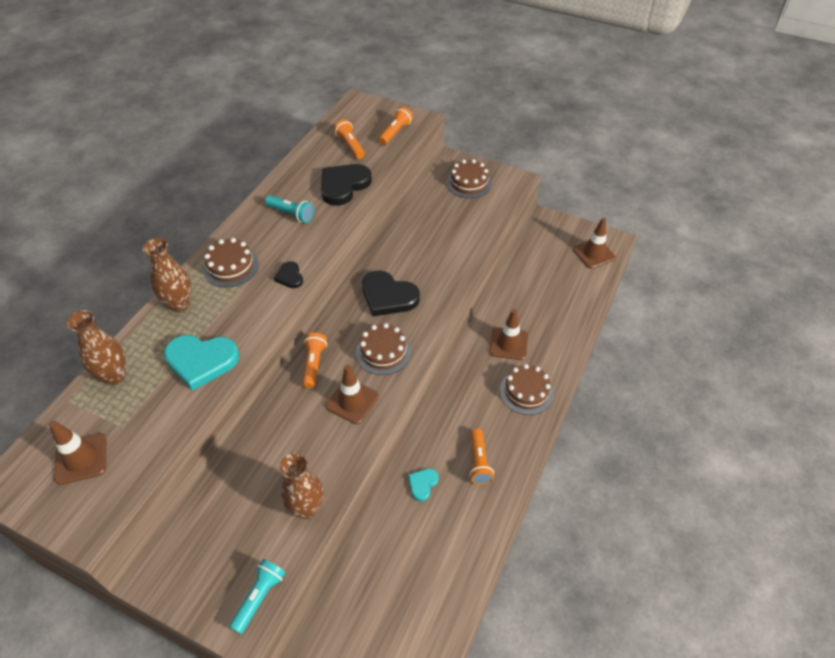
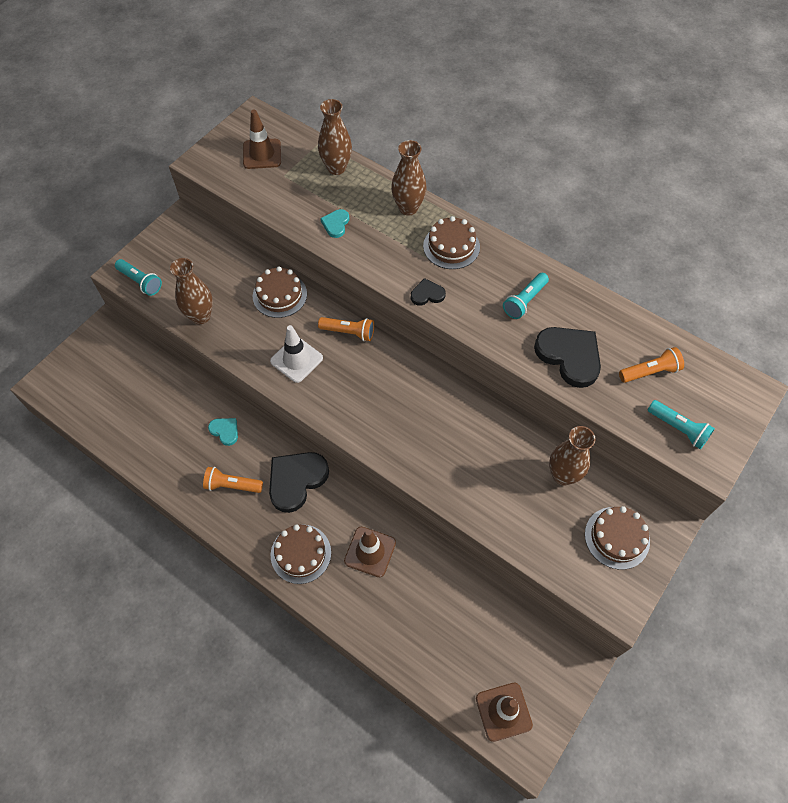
camera: 100 degrees right, 10 degrees up
(201, 361) = (336, 224): turquoise heart -> turquoise heart, size x0.51
(352, 401) = (296, 360): brown traffic cone -> white traffic cone
(383, 352) = (349, 393): brown cake -> brown cake (279, 295)
(388, 296) = (424, 408): black heart -> black heart (296, 480)
(395, 132) = (678, 428): orange flashlight -> turquoise flashlight
(429, 211) = (563, 475): none -> brown vase

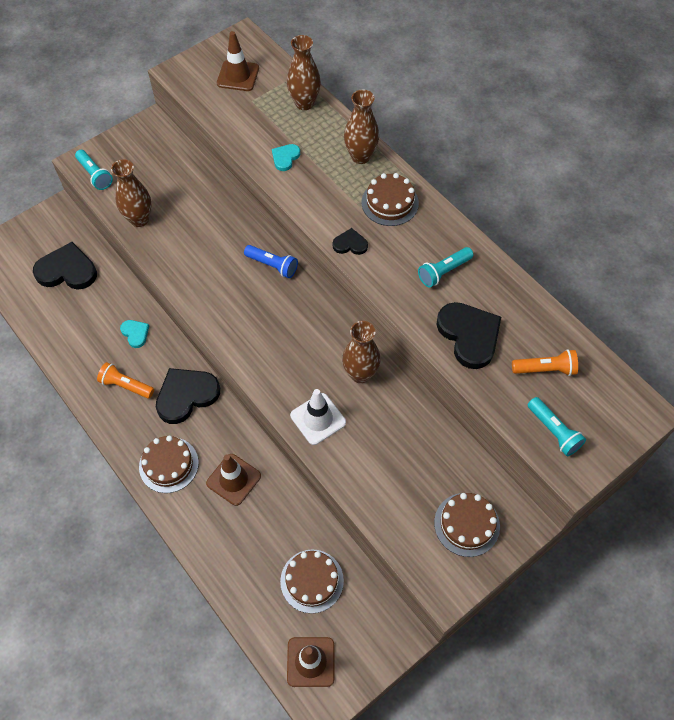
camera: 15 degrees right, 0 degrees up
(134, 384) = (67, 270): none -> black heart
(279, 295) = (219, 215): brown cake -> brown cake (312, 581)
(296, 360) = (215, 280): white traffic cone -> white traffic cone (318, 419)
(349, 332) = (272, 265): orange flashlight -> blue flashlight
(563, 475) = (434, 451): brown vase -> brown vase (360, 374)

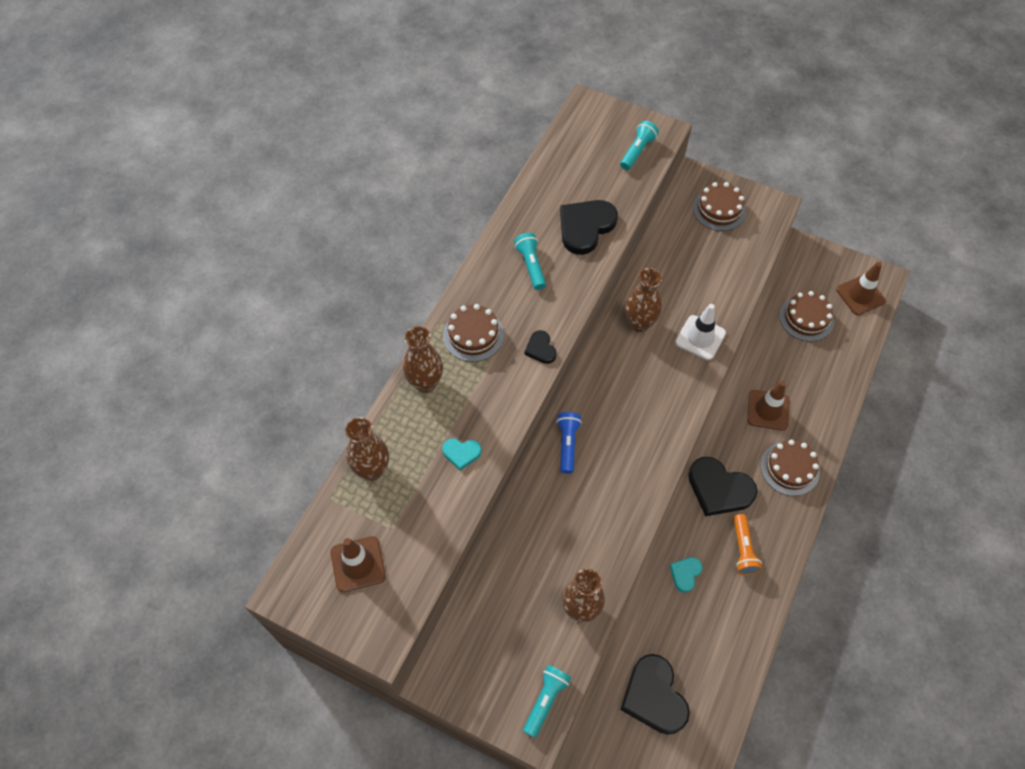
camera: 115 degrees left, 0 degrees up
(443, 272) = (531, 265): turquoise flashlight -> turquoise flashlight turned 135 degrees counterclockwise
(545, 369) = (586, 170): orange flashlight -> none

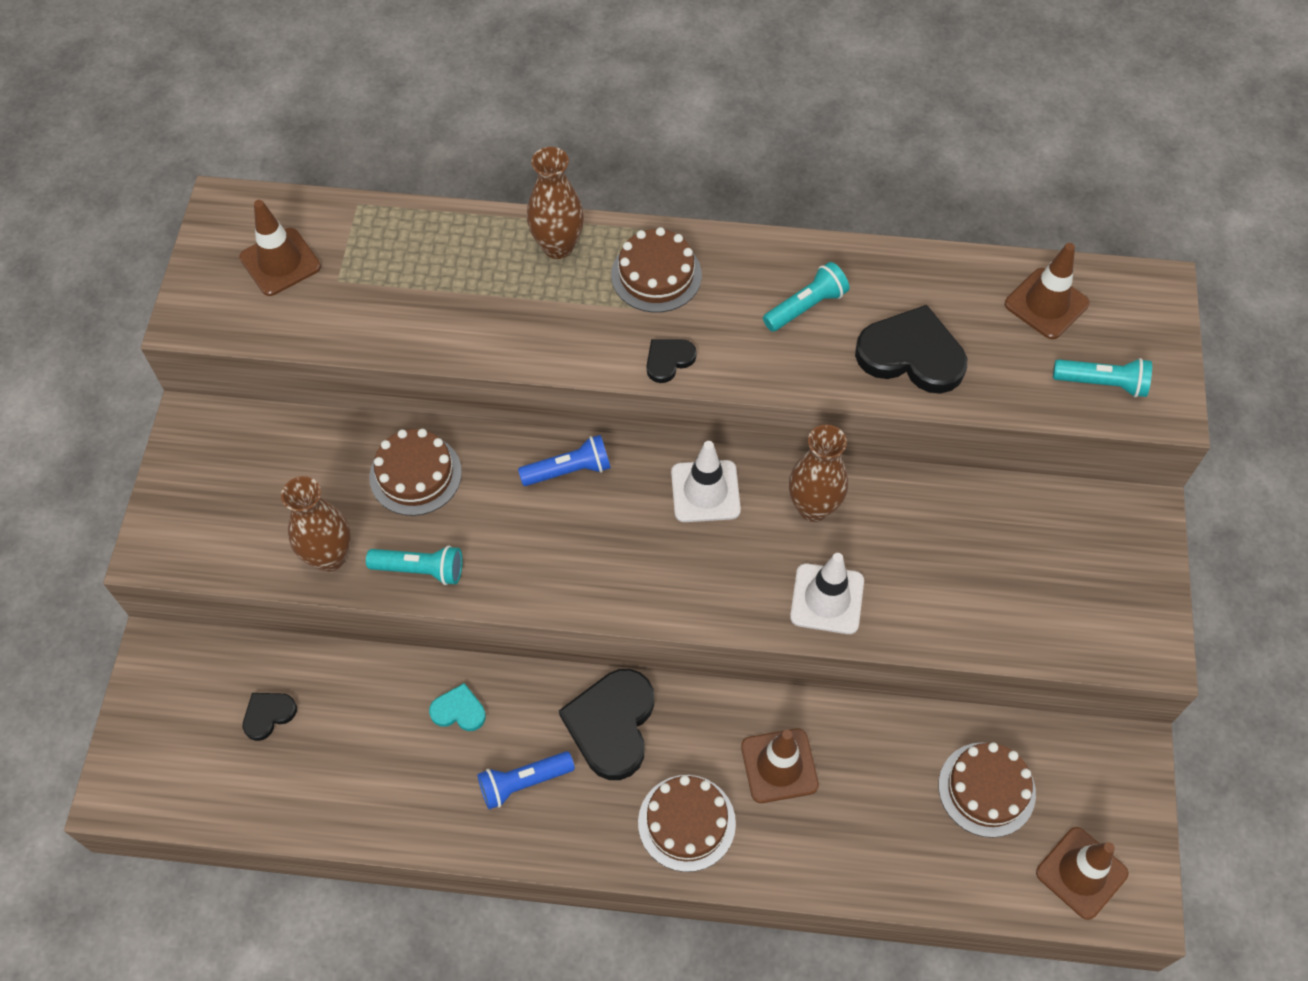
camera: 70 degrees right, 0 degrees up
(372, 470) = (411, 233): brown vase -> none
(461, 453) = (468, 319): turquoise heart -> none
(545, 700) = (195, 551): turquoise flashlight -> turquoise flashlight (420, 569)
(577, 154) = (1046, 304): none -> brown traffic cone
(609, 374) = (705, 491): none -> white traffic cone
(654, 696) = (268, 715): black heart -> black heart, size x0.51
(719, 209) = (1097, 566): brown cake -> brown cake (415, 474)
(743, 549) = (523, 783): orange flashlight -> blue flashlight

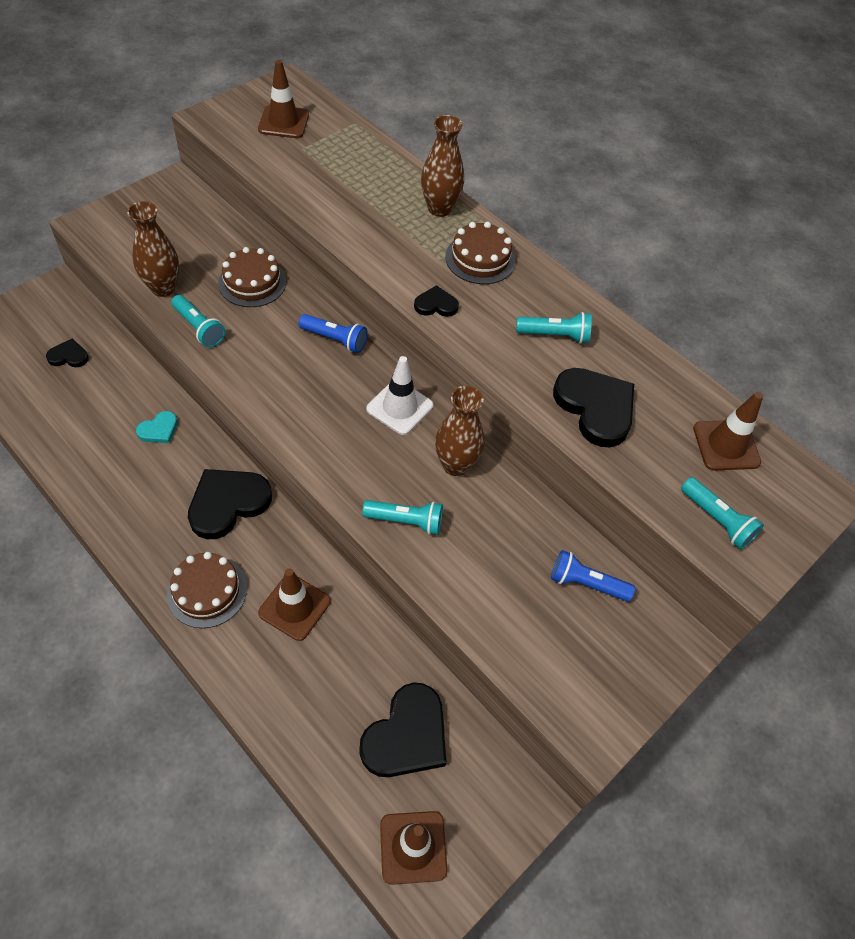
camera: 35 degrees right, 5 degrees down
(459, 710) = (159, 429): turquoise heart -> turquoise heart turned 90 degrees clockwise
(523, 783) = (147, 493): blue flashlight -> blue flashlight (586, 583)
(827, 599) = (406, 521): white traffic cone -> turquoise flashlight
(986, 789) = (406, 735): brown cake -> black heart

